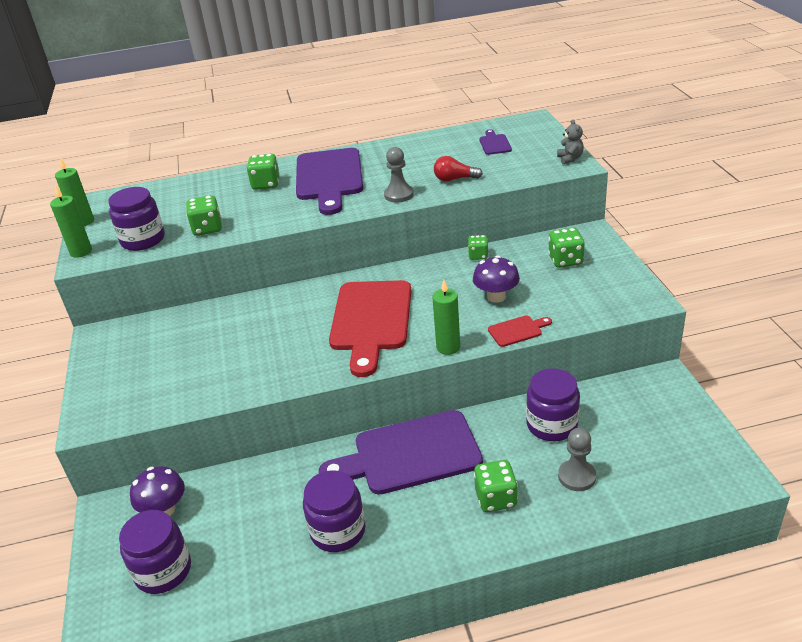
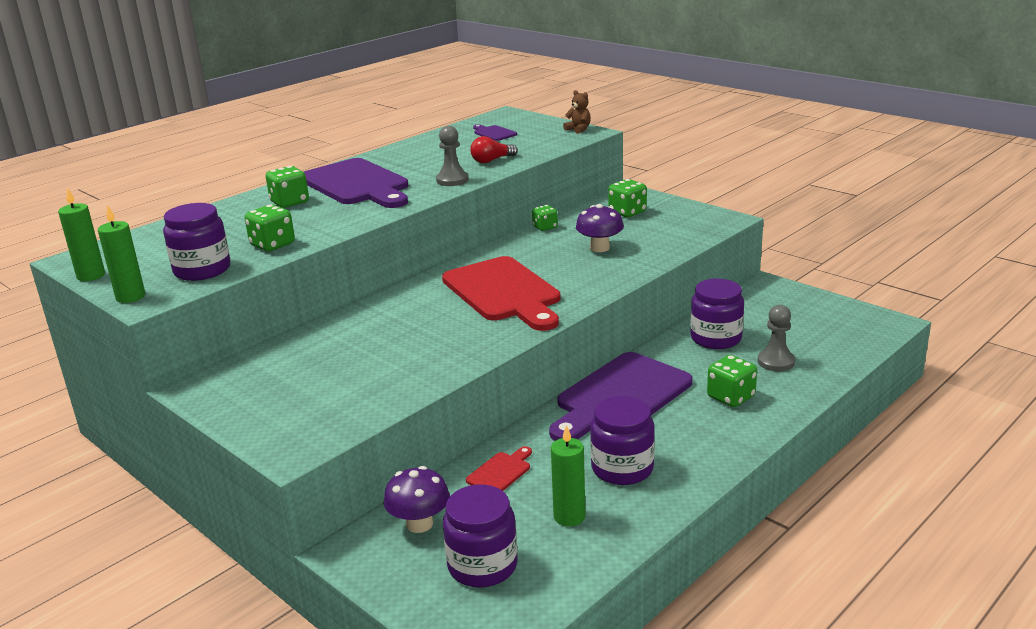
camera: 35 degrees left, 10 degrees down
(448, 347) = (603, 289): green candle -> green candle (569, 517)
(517, 330) = (649, 263): red cutting board -> red cutting board (501, 472)
(570, 159) = (578, 129): grey teddy bear -> brown teddy bear

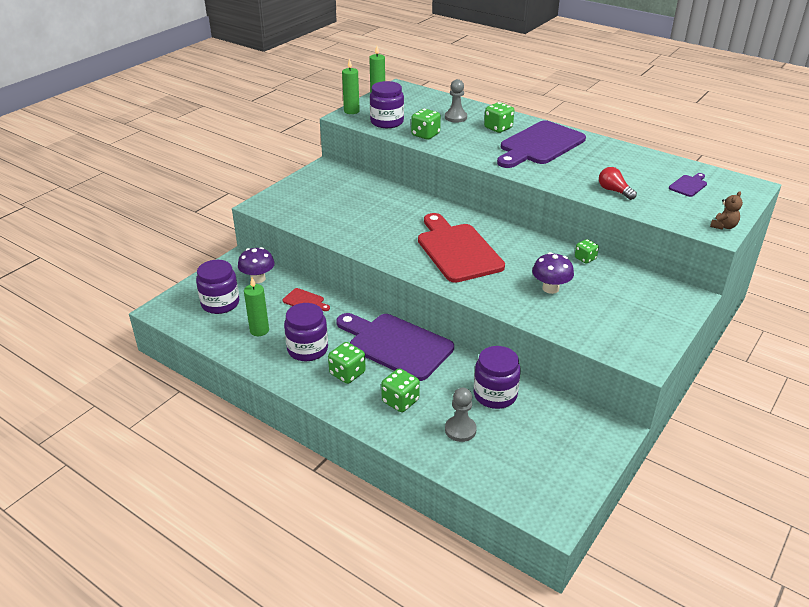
camera: 80 degrees right, 10 degrees up
(452, 180) = (560, 179): grey pawn -> grey pawn (455, 117)
(504, 292) = (457, 250): red cutting board -> red cutting board turned 105 degrees clockwise
(627, 212) = (637, 300): green dice -> green dice (347, 373)

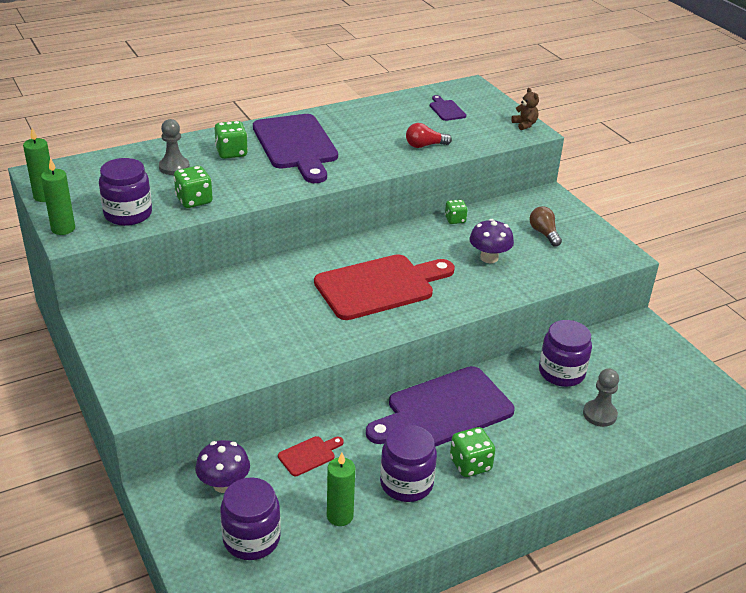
camera: 65 degrees left, 0 degrees up
(400, 401) = (537, 440): green dice -> none
(457, 250) = (380, 286): red cutting board -> red cutting board turned 150 degrees clockwise
(622, 307) = (544, 233): none -> brown light bulb

